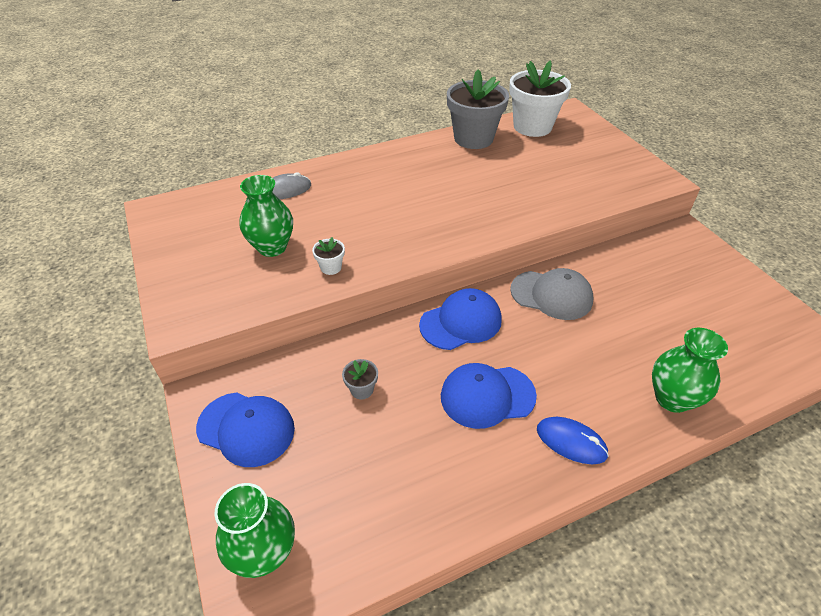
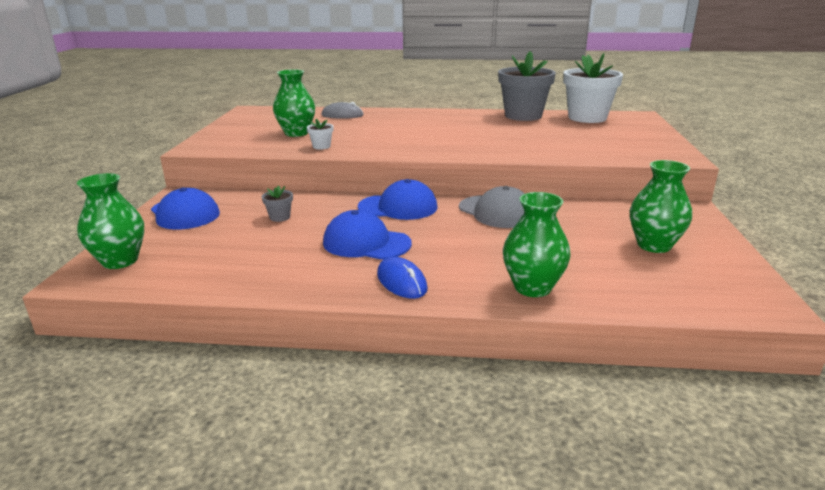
camera: 30 degrees right, 20 degrees down
(702, 297) = (654, 245): none -> green vase

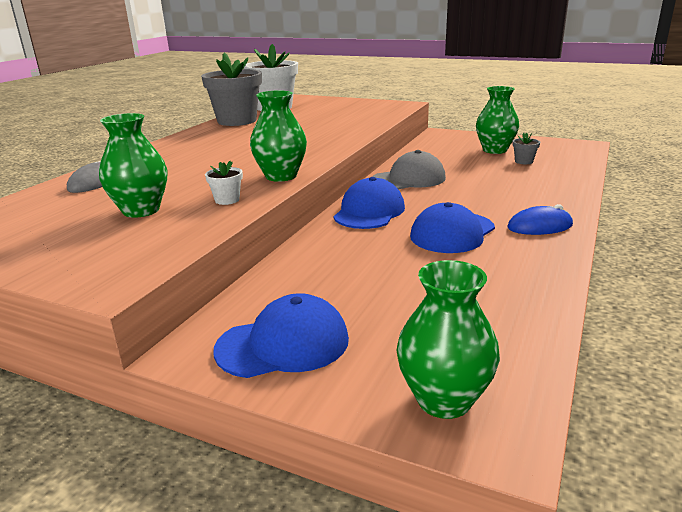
camera: 70 degrees left, 0 degrees up
(280, 217) = (353, 272): grey flower pot -> grey flower pot (524, 161)
(532, 287) = (554, 188): green vase -> green vase (281, 176)

